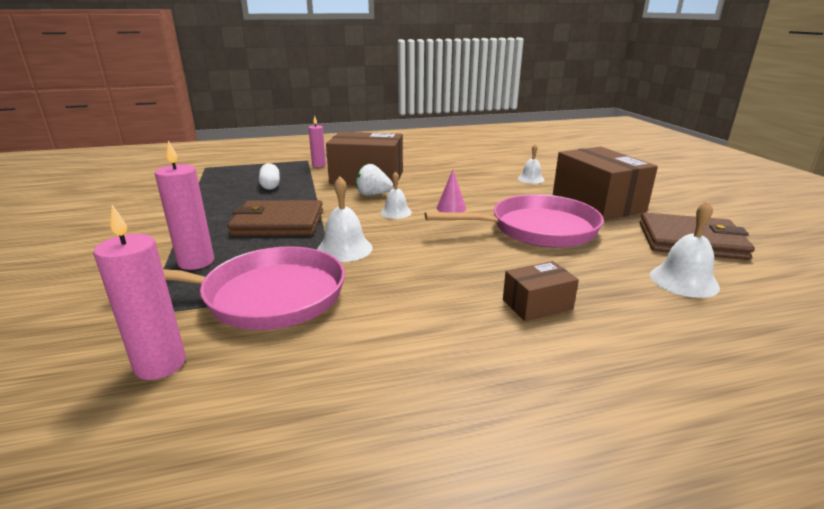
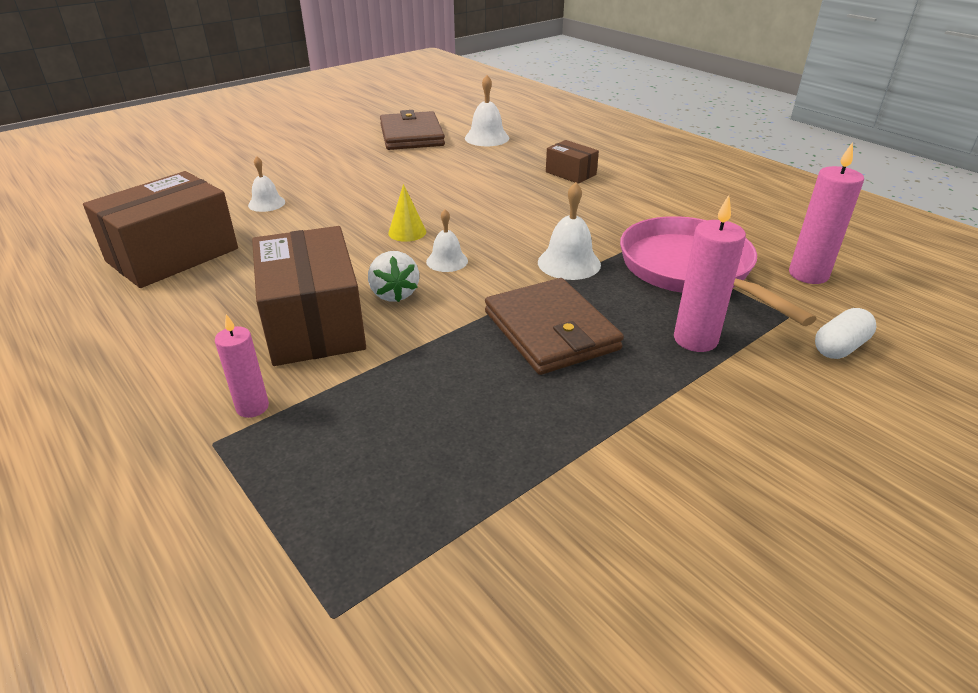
camera: 115 degrees left, 10 degrees up
(270, 185) = (411, 413): white capsule -> white capsule (840, 347)
(451, 208) = (407, 232): pink cone -> yellow cone
(536, 229) = (434, 185): pink pan -> none
(597, 203) = (339, 167): brown box -> brown box (173, 255)

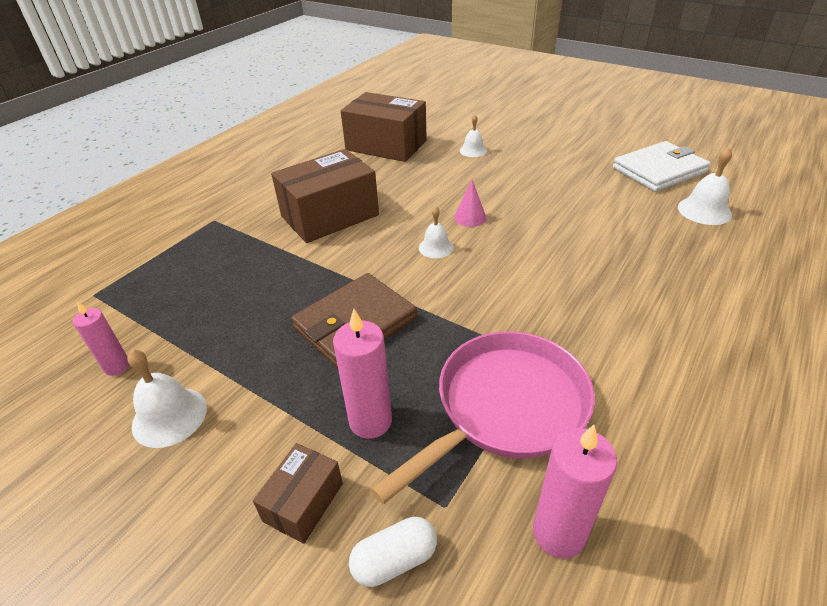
camera: 75 degrees right, 5 degrees up
(252, 407) = (243, 222): pink candle -> pink candle (117, 366)
(394, 294) = (377, 236): white strawberry -> none
(407, 232) = (470, 217): yellow cone -> pink cone
(411, 135) = (659, 170): brown wallet -> white wallet
(569, 263) = (470, 315): white bell -> white bell (169, 416)
(570, 173) = (672, 283): brown box -> brown box (303, 502)
(840, 347) = (394, 560): white capsule -> white capsule turned 60 degrees counterclockwise

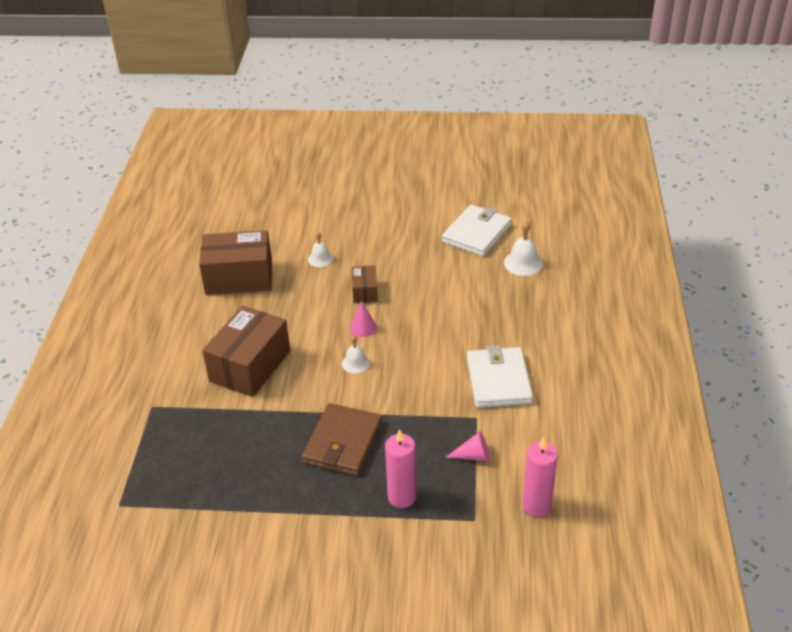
camera: 30 degrees left, 0 degrees up
(117, 366) = (201, 541): pink candle -> none
(169, 416) = (273, 551): white bell -> none
(303, 502) = (398, 553): brown box -> brown box (365, 291)
(394, 560) = (466, 555): white capsule -> none
(504, 408) = (473, 455): pink pan -> pink cone
(600, 325) = (498, 380): none -> white wallet

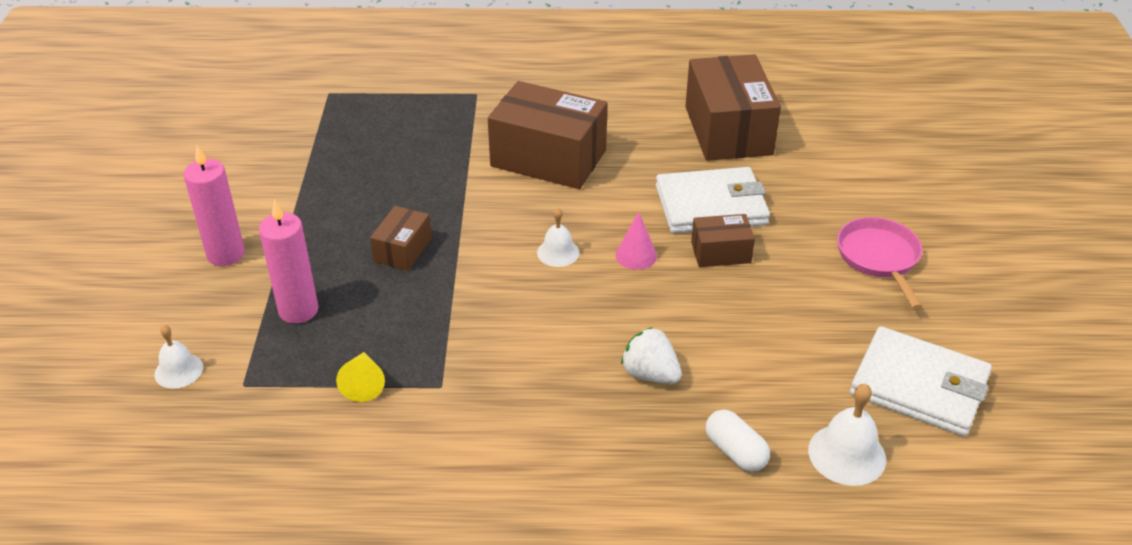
camera: 85 degrees right, 0 degrees up
(320, 259) = (790, 201): white bell -> white bell (178, 370)
(343, 443) = (403, 250): brown wallet -> brown box
(377, 232) = (879, 258): none -> pink pan
(467, 327) = (650, 374): none -> white strawberry
(473, 455) = (363, 383): pink cone -> yellow cone
(498, 380) = (523, 414): white wallet -> white wallet (711, 205)
(523, 300) = (735, 452): none -> white capsule
(536, 505) = (254, 456): pink candle -> pink candle (226, 254)

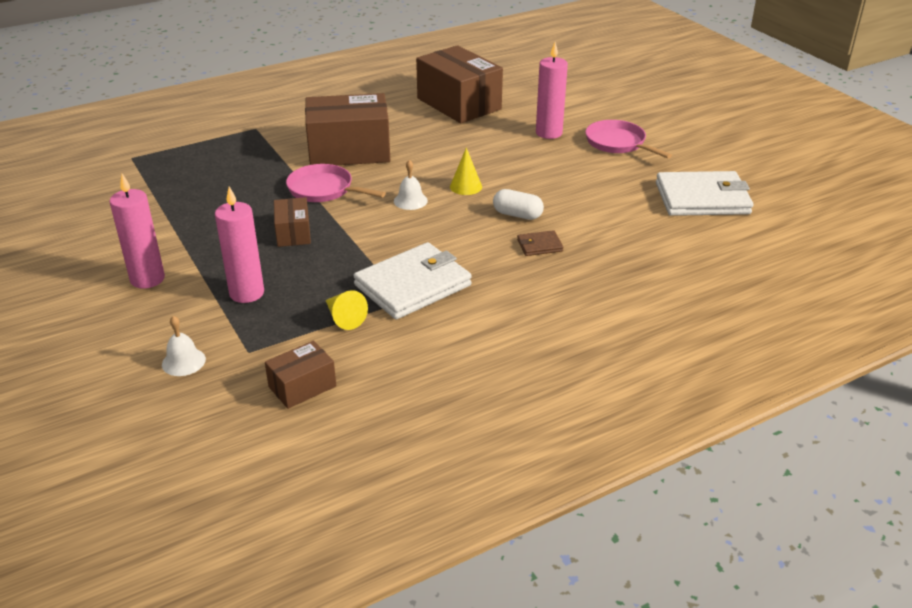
camera: 30 degrees left, 5 degrees down
(479, 203) = (324, 190): none -> pink pan
(636, 255) = (466, 186): pink cone -> yellow cone
(650, 374) = (539, 245): white strawberry -> brown wallet
(711, 205) = (488, 146): white wallet -> white wallet (413, 285)
(721, 252) = (519, 169): brown box -> brown box (302, 386)
(735, 452) = (632, 266): white capsule -> white capsule (517, 215)
(802, 211) = (549, 133): none -> pink candle
(847, 454) = (696, 245): white bell -> none

